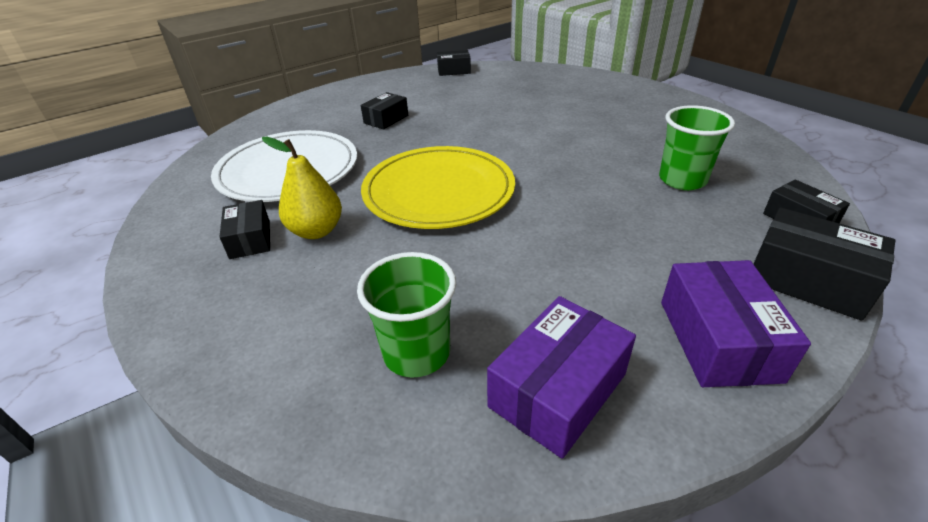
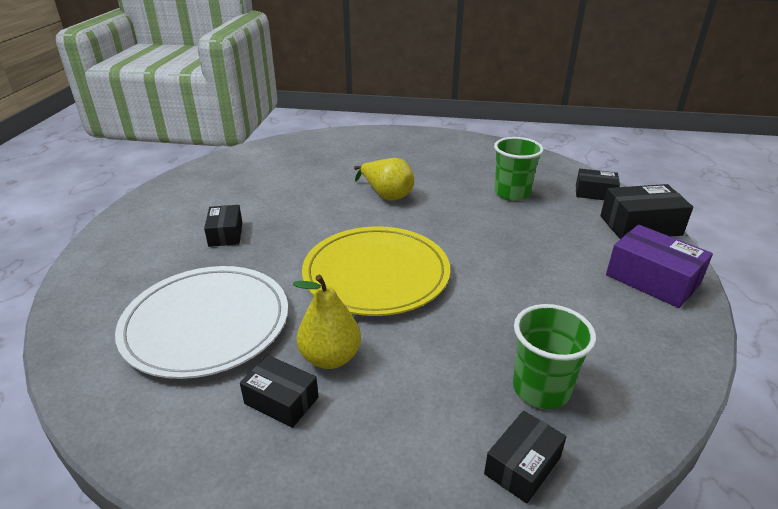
camera: 45 degrees left, 5 degrees down
(454, 70) = (217, 165): black box -> black box (522, 465)
(547, 135) = (386, 195): none -> yellow pear
(558, 390) = (634, 354): purple box -> none

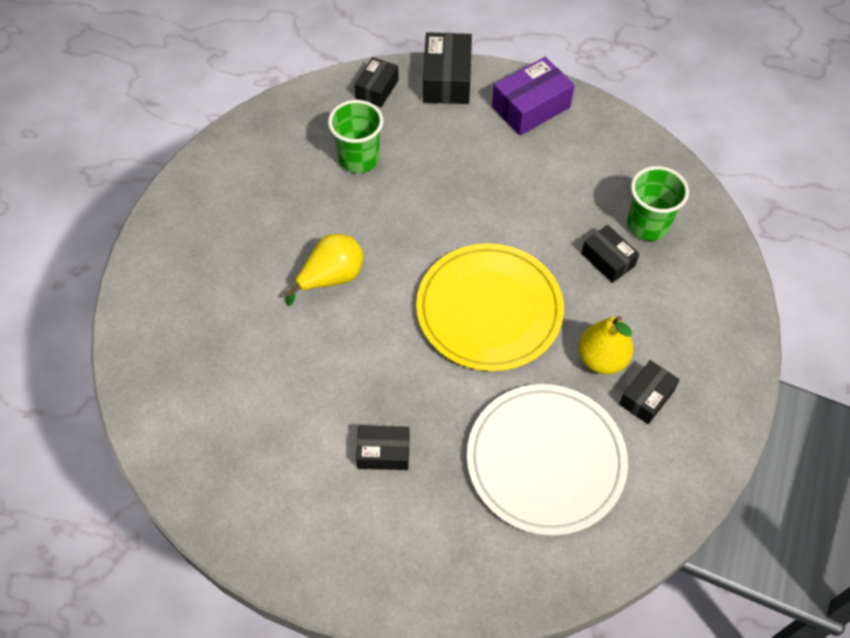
camera: 80 degrees left, 25 degrees up
(522, 465) = (712, 256): black box -> black box (608, 260)

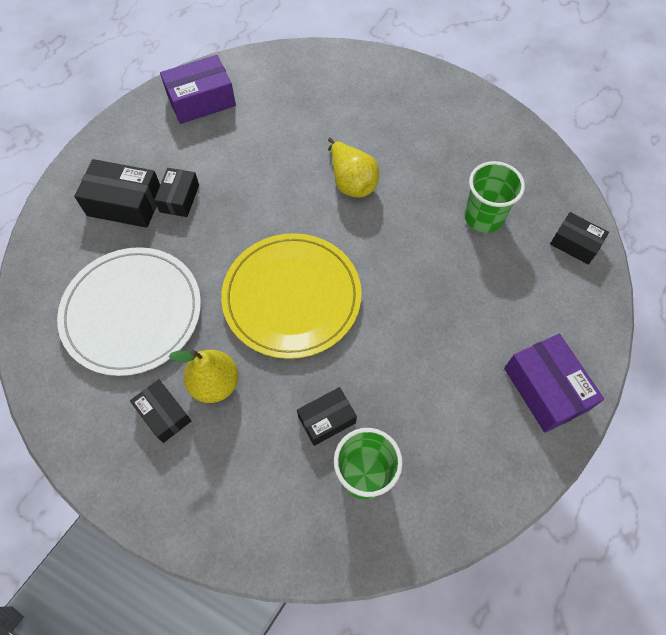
camera: 100 degrees right, 5 degrees up
(220, 468) = (201, 100): none -> purple box
(447, 79) = (588, 310): black box -> black box (125, 203)

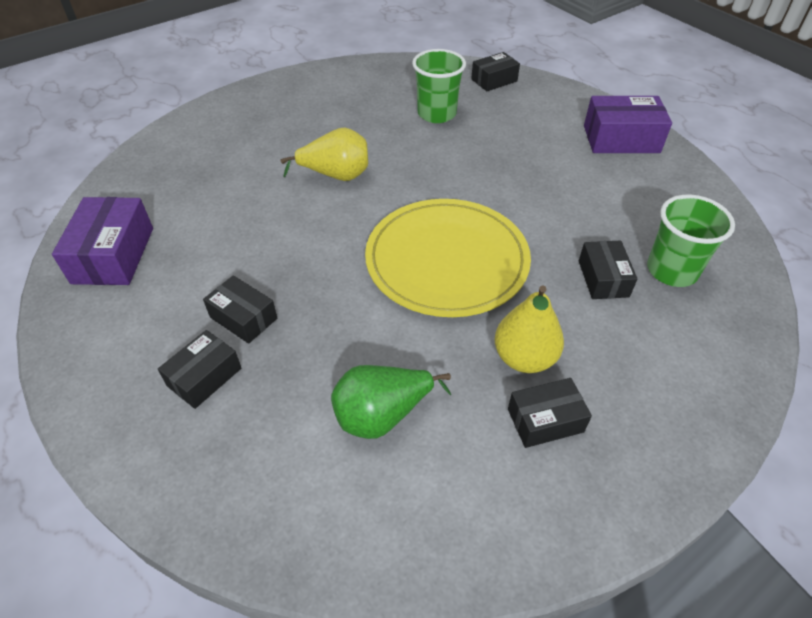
camera: 65 degrees left, 15 degrees down
(125, 203) = (204, 377): black box -> black box, size x0.63
(132, 312) = (382, 415): white plate -> green pear

